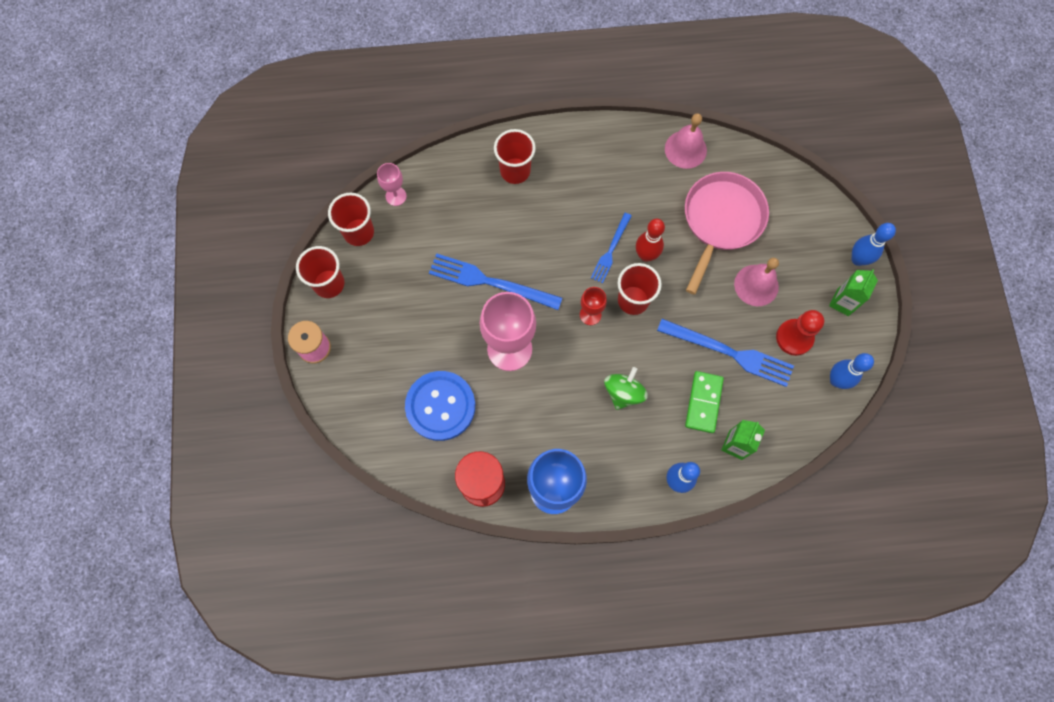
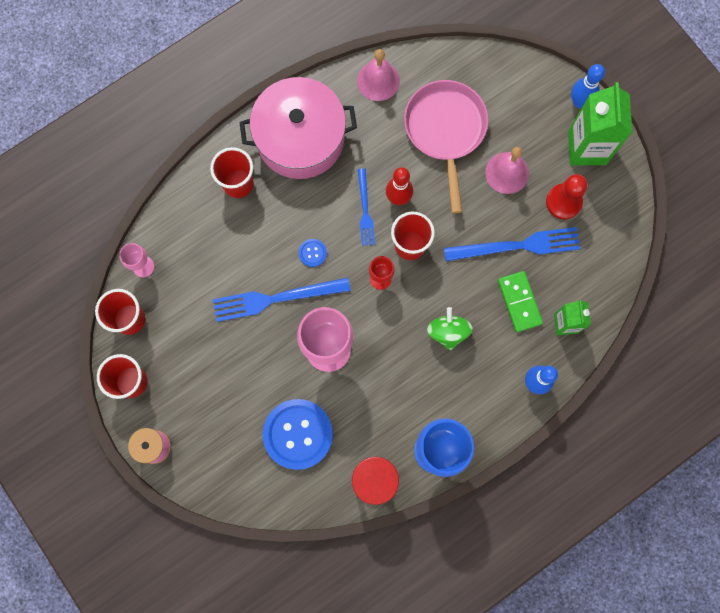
camera: 30 degrees left, 5 degrees up
(544, 261) = (312, 253): none -> blue button
(590, 162) = (300, 138): none -> pink pot
(836, 380) = (618, 220): blue bowling pin -> none
(842, 302) = (587, 148): green carton -> green carton, size x1.75

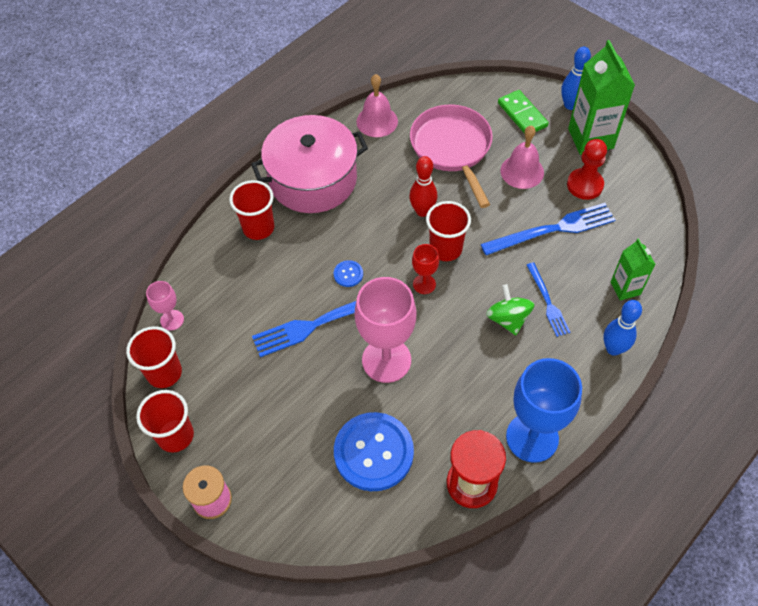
camera: 10 degrees left, 20 degrees down
(365, 210) = (392, 227): blue fork -> blue fork (547, 302)
(519, 302) = (572, 278): green domino -> green domino (522, 114)

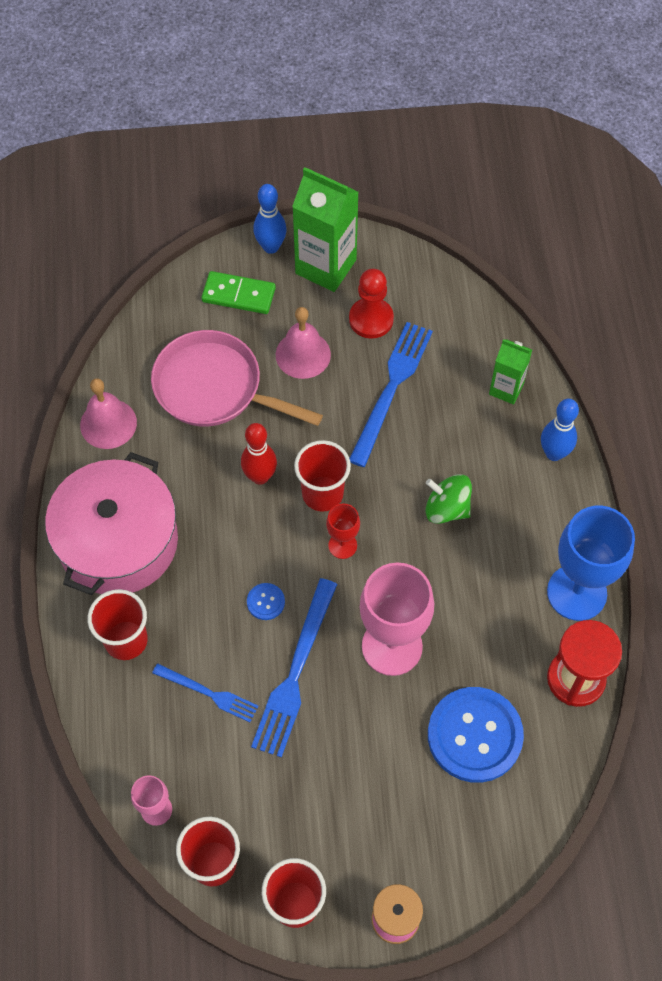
camera: 50 degrees left, 5 degrees up
(547, 302) = (460, 461): blue fork -> blue fork (208, 693)

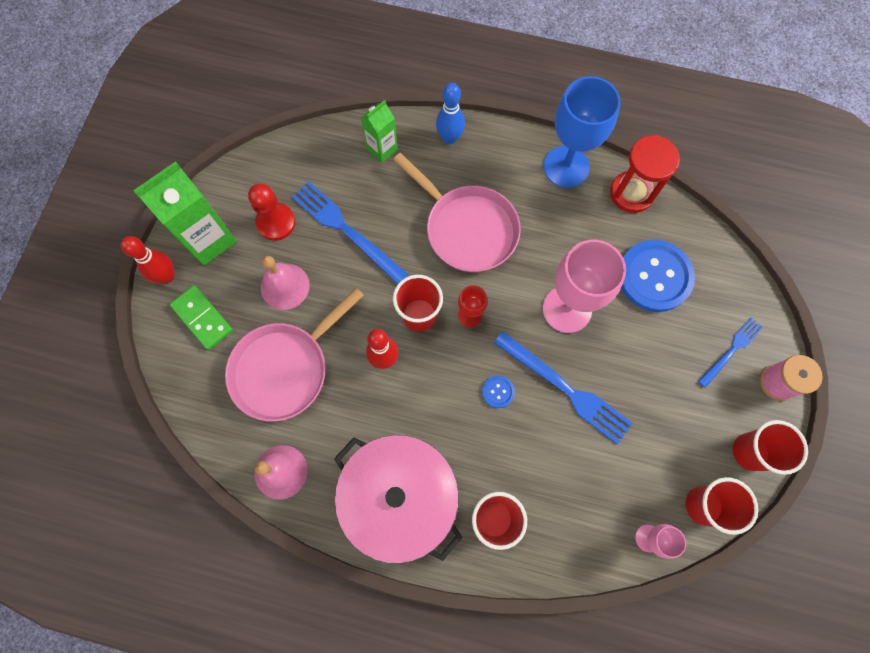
camera: 70 degrees left, 10 degrees up
(208, 693) = (562, 463): blue fork -> blue fork (731, 350)
(238, 295) = (202, 318): green domino -> green domino turned 75 degrees counterclockwise
(271, 247) = (167, 276): blue bowling pin -> red bowling pin
(447, 508) = (467, 228): green spinning top -> pink pan

